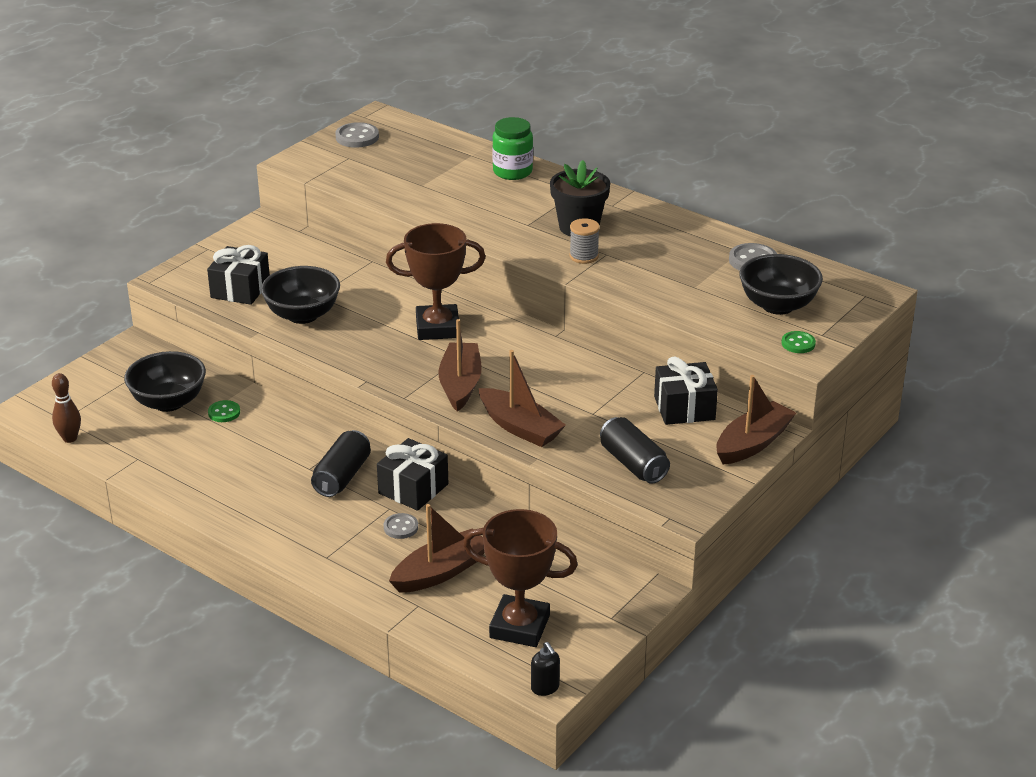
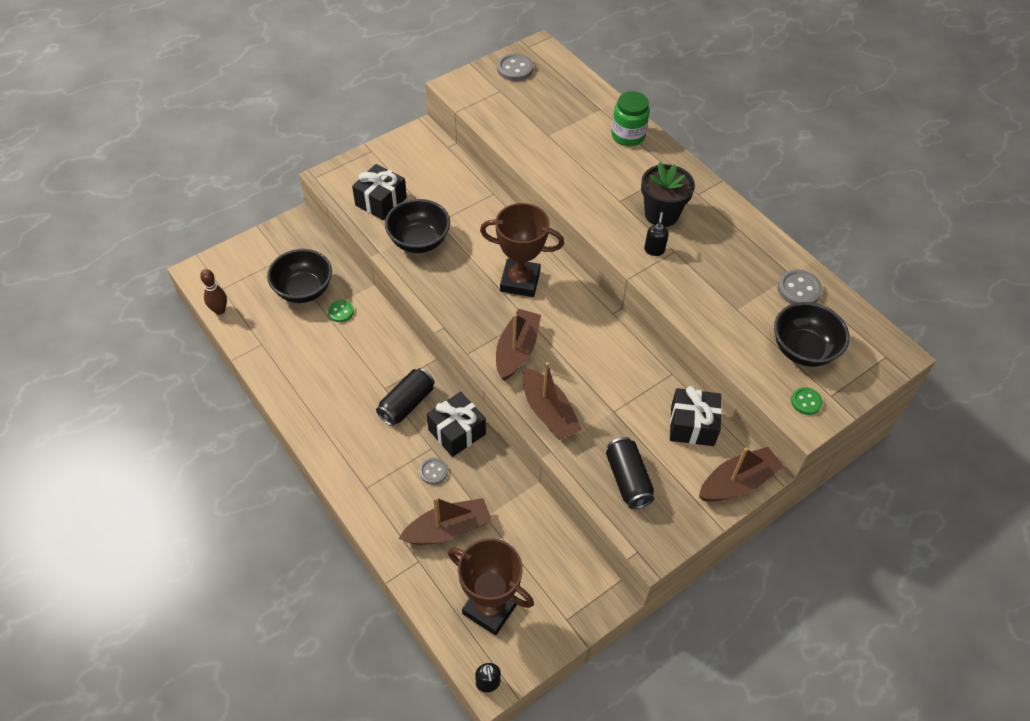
camera: 15 degrees right, 20 degrees up
(584, 256) = (654, 250): grey spool -> black soap dispenser

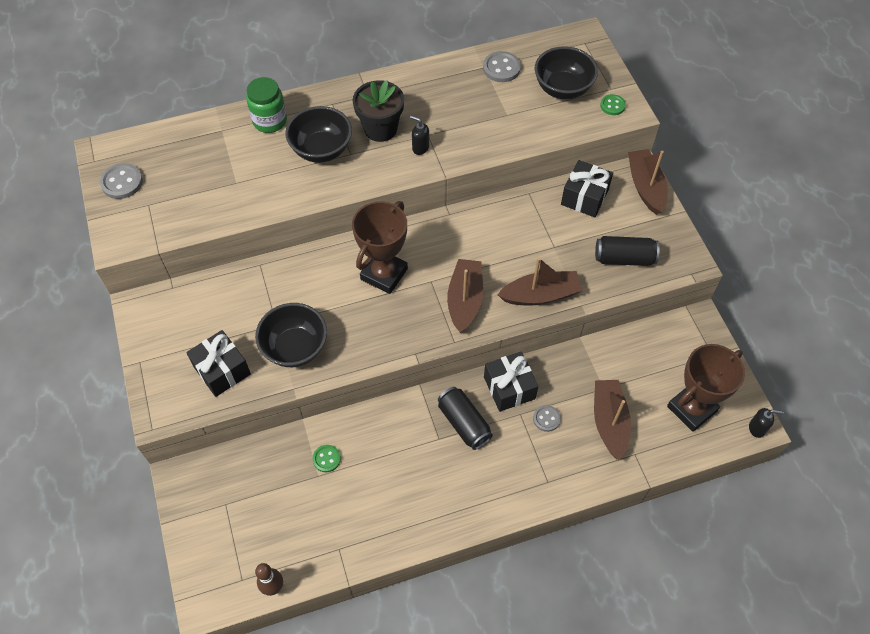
camera: 70 degrees left, 5 degrees up
(304, 290) = (281, 490): black bowl -> black bowl (321, 150)
(517, 350) = (465, 300): brown boat -> brown boat turned 60 degrees clockwise

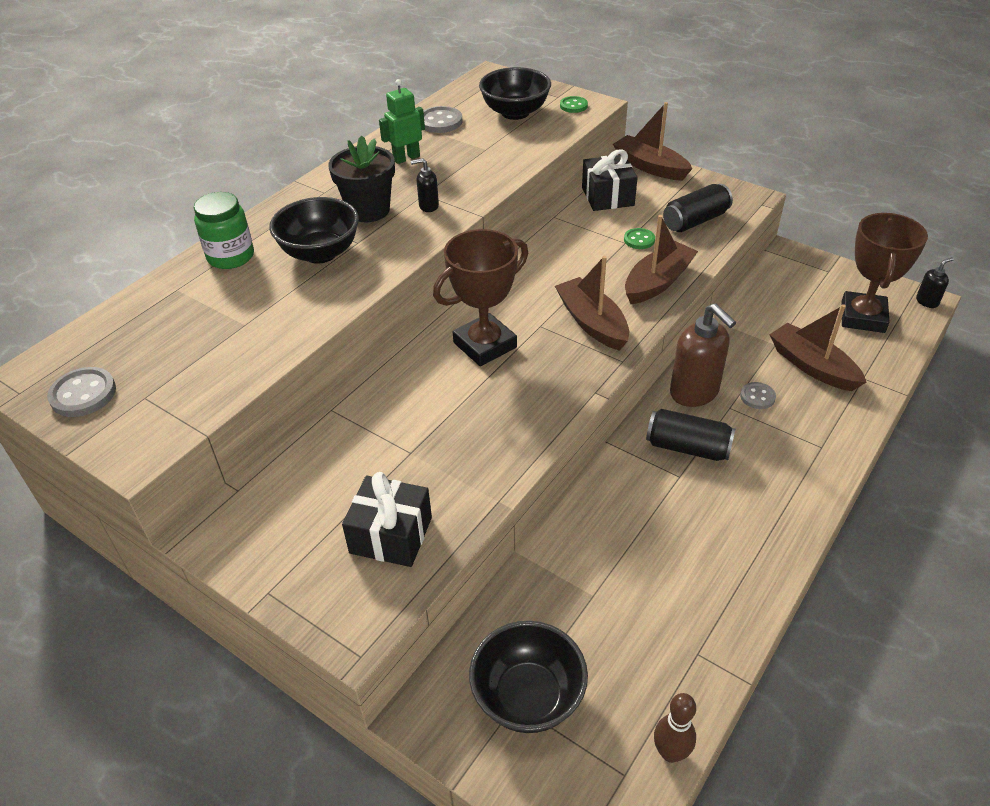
camera: 35 degrees left, 15 degrees down
(295, 347) = (458, 461): black bowl -> black bowl (528, 697)
(326, 459) = (584, 572): green button -> green button (639, 240)
(384, 274) = (485, 345): brown trophy -> brown trophy turned 60 degrees clockwise
(446, 93) = (406, 158): none -> green robot
(509, 388) = (694, 392): black gift -> brown soap dispenser

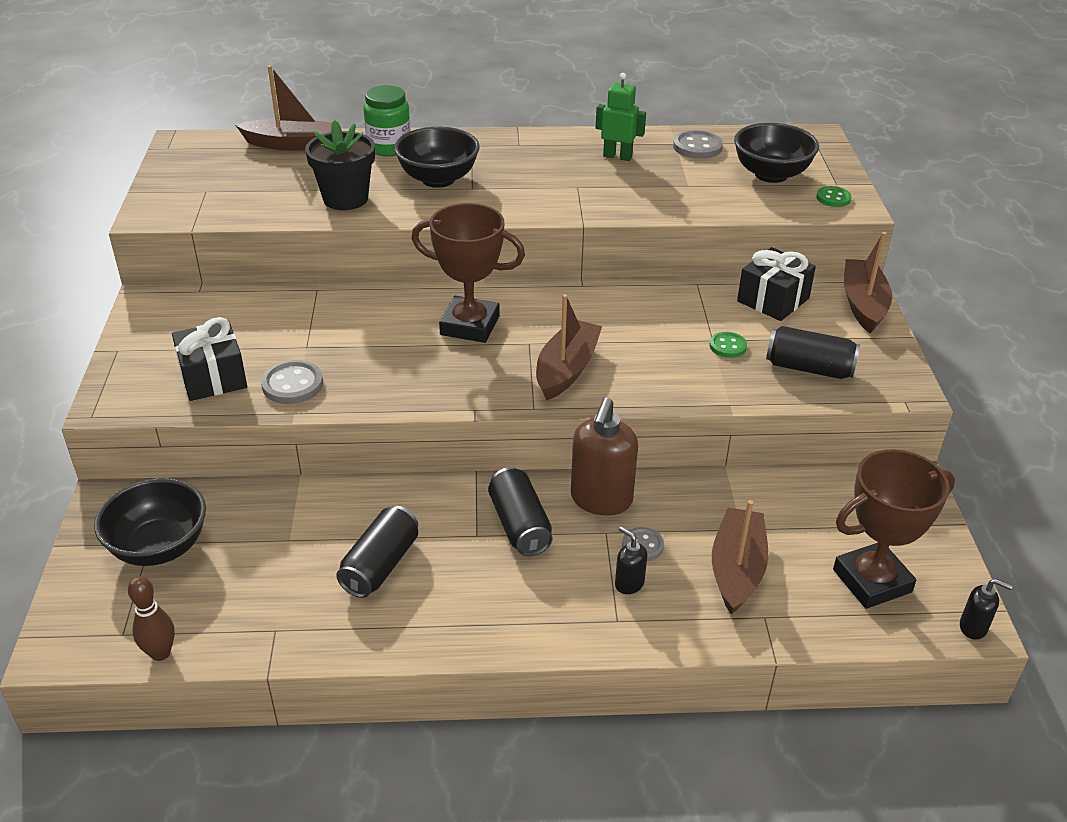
camera: 50 degrees right, 5 degrees down
(83, 394) = (187, 169): grey button -> grey button (292, 384)
(368, 210) = (520, 173): black flower pot -> black flower pot (345, 199)
(428, 206) = (562, 196): black soap dispenser -> black soap dispenser (629, 583)
(657, 282) = (675, 383): brown boat -> brown boat (291, 144)
(670, 549) = (380, 565): none -> black can

